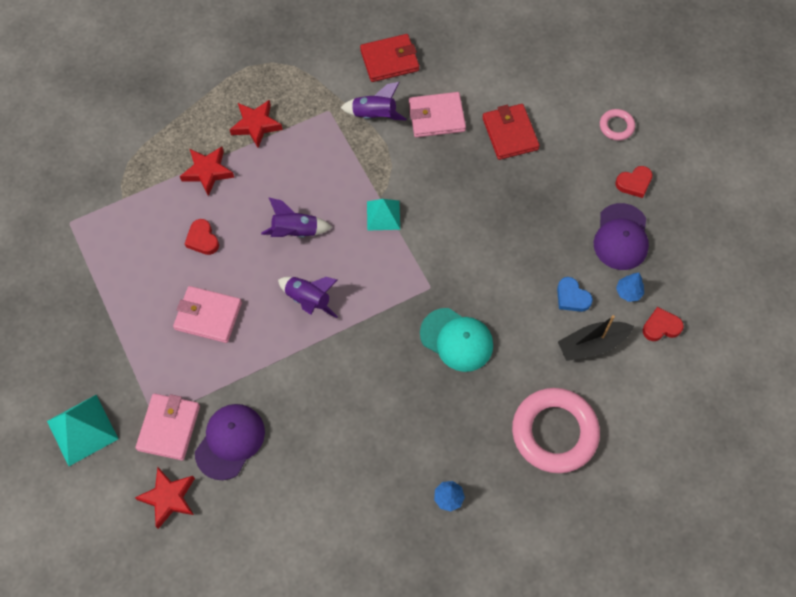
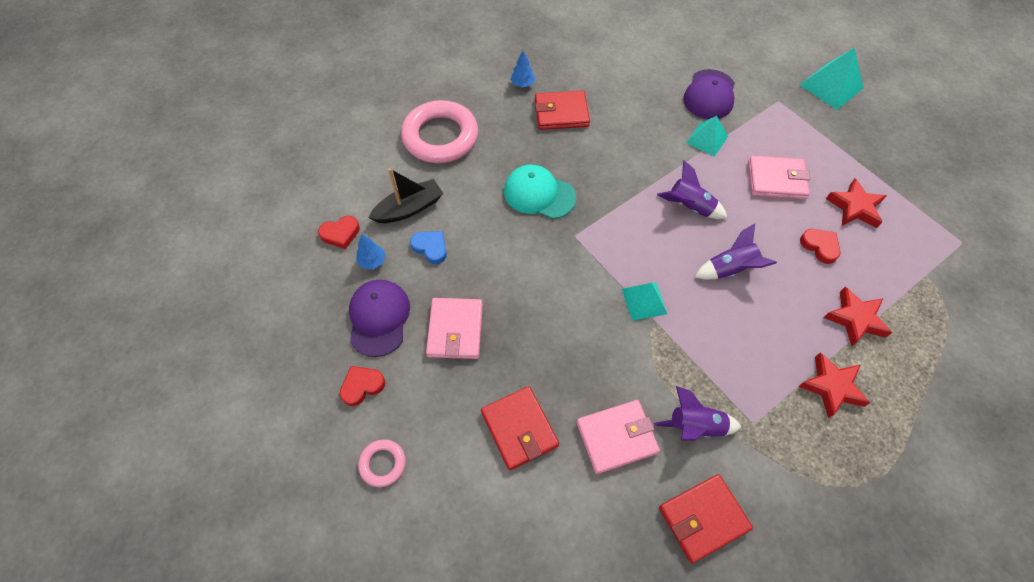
camera: 170 degrees right, 5 degrees down
(169, 427) = (763, 97): pink wallet -> pink wallet (455, 330)
(169, 498) = (738, 56): red star -> red star (854, 207)
(259, 378) = (707, 139): none -> turquoise pyramid
(411, 443) = (561, 113): none -> red wallet

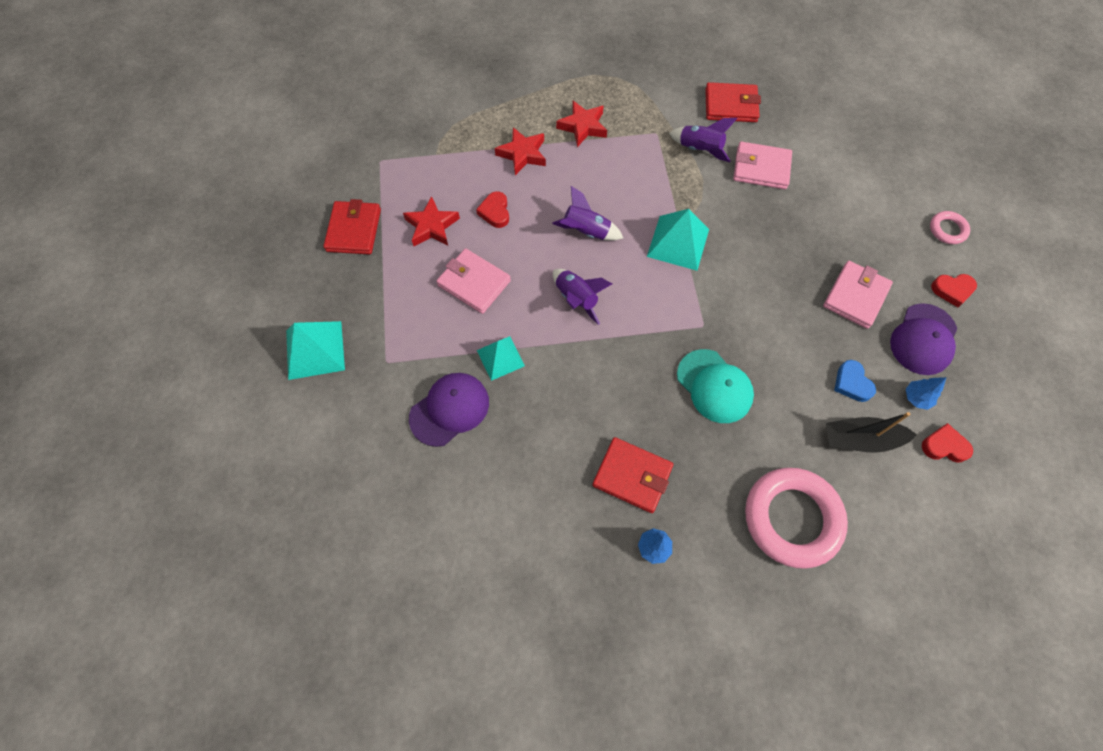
camera: 150 degrees left, 5 degrees up
(519, 429) = (831, 204): red wallet -> red wallet (354, 230)
(644, 301) = (678, 242): turquoise pyramid -> turquoise pyramid, size x1.51

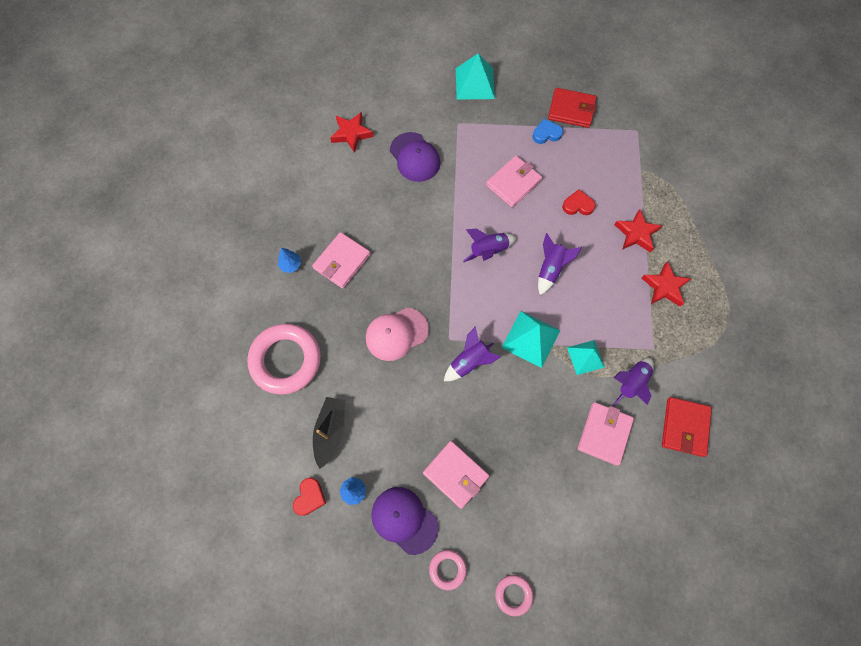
camera: 100 degrees right, 5 degrees up
(432, 226) = (569, 160): red star -> red star (351, 134)
(500, 358) = (448, 192): turquoise pyramid -> turquoise pyramid (585, 357)
(632, 476) = (342, 262): red wallet -> pink wallet
(714, 386) = (396, 334): turquoise cap -> pink cap
(724, 300) = (469, 362): none -> purple rocket
(852, 383) = (377, 441): blue heart -> blue heart (546, 134)
(952, 290) = (447, 569): red heart -> pink ring

